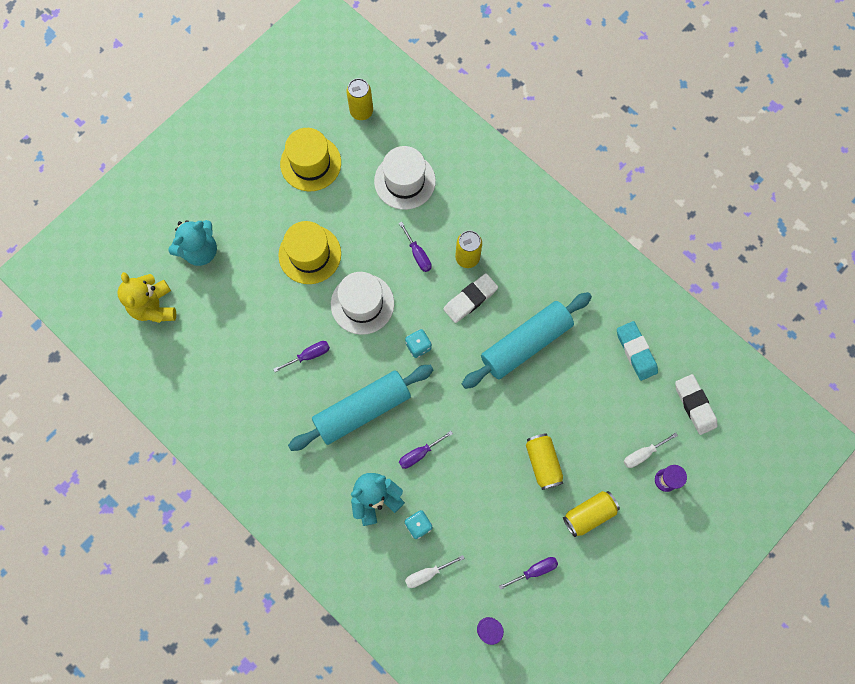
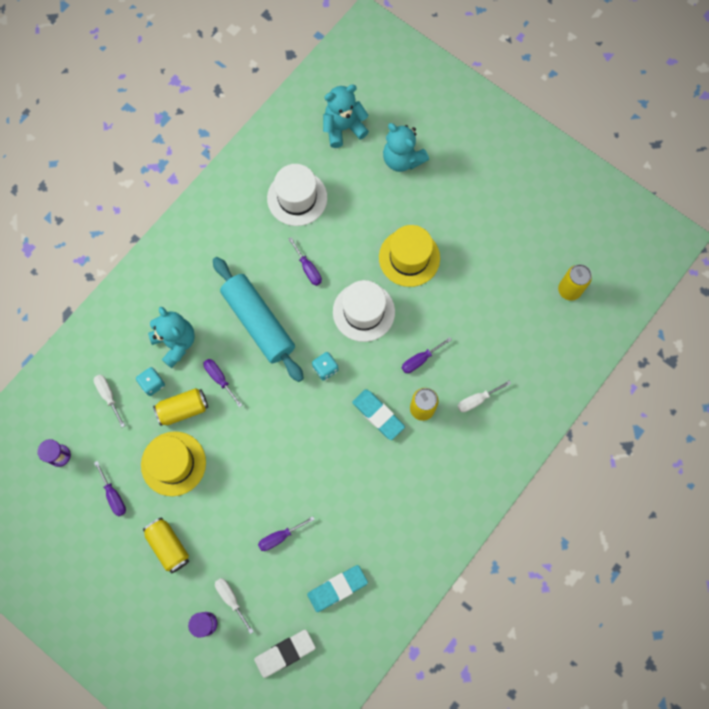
camera: 85 degrees right, 0 degrees up
(154, 307) = (343, 128): yellow teddy bear -> turquoise teddy bear
(310, 163) = (505, 247): yellow hat -> yellow hat (173, 463)
(404, 181) = (498, 340): white hat -> white hat (297, 198)
(462, 206) = (477, 400): none -> white screwdriver
(470, 299) = (378, 415): white eraser -> turquoise eraser
(525, 343) = (336, 473): turquoise rolling pin -> none
(542, 463) = (217, 497): yellow can -> yellow can (183, 409)
(584, 402) = (280, 537): none -> purple screwdriver

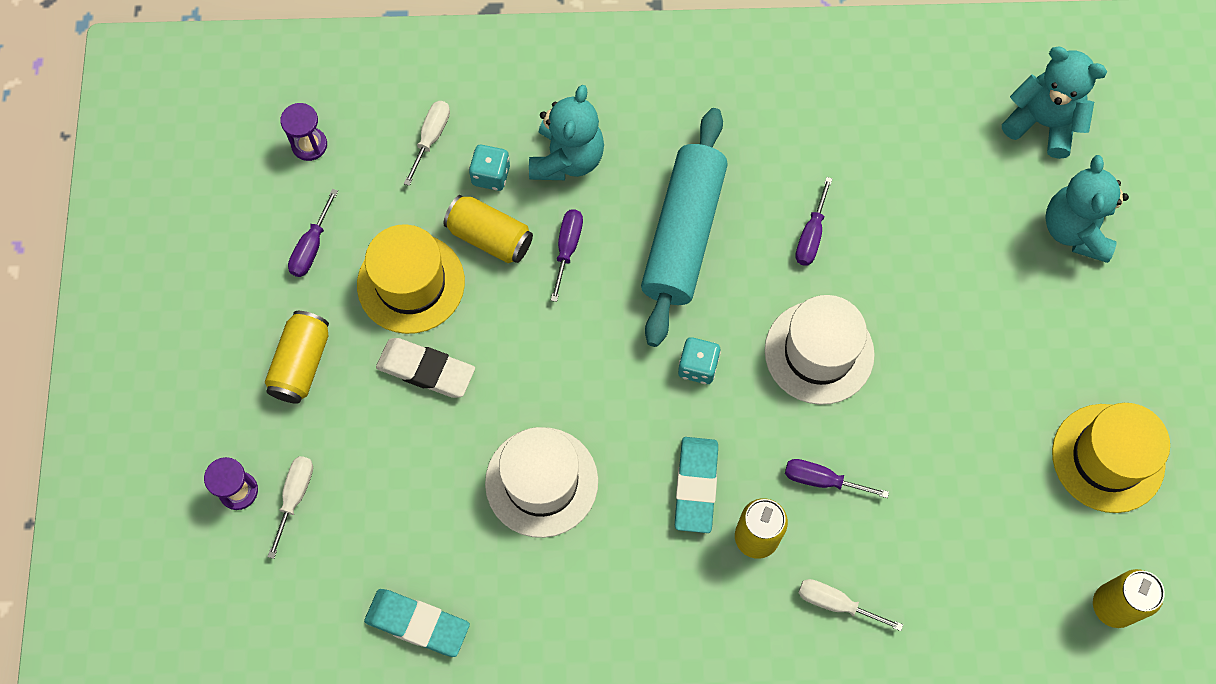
camera: 50 degrees right, 5 degrees down
(280, 537) = (425, 492): purple screwdriver -> none
(285, 653) = (278, 624): white eraser -> white eraser (426, 370)
(297, 198) = (892, 145): white hat -> white hat (541, 482)
(409, 257) = (948, 350): yellow hat -> yellow hat (1108, 458)

